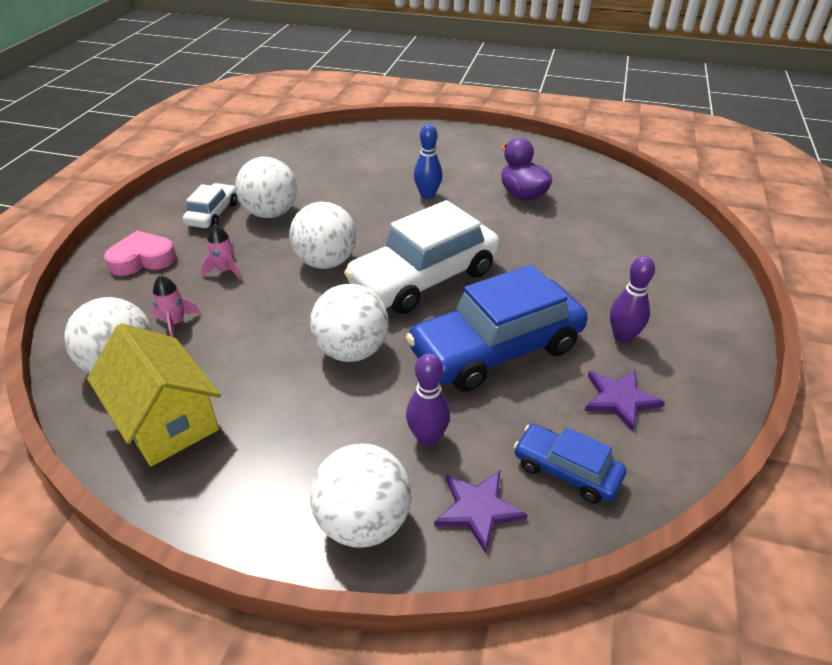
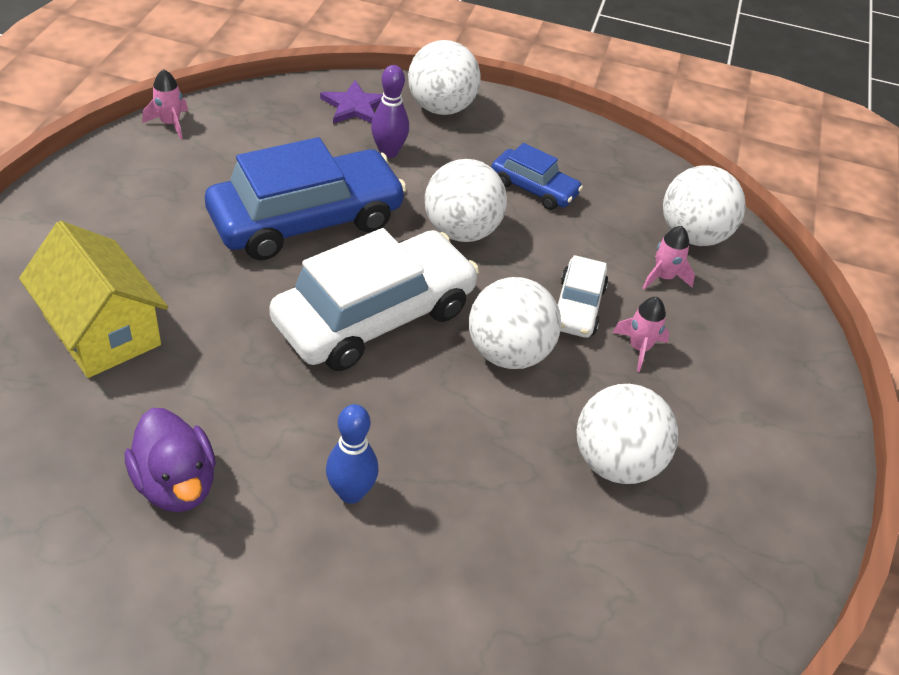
camera: 175 degrees right, 5 degrees up
(142, 259) = (760, 376): pink heart -> none
(166, 420) = (621, 184): yellow house -> yellow house (102, 330)
(213, 214) = (709, 466): white car -> white car (577, 307)
(566, 470) = (277, 121): blue car -> blue car (534, 188)
(619, 399) = (200, 165): purple star -> none
(622, 337) = (159, 221): purple bowling pin -> none
(683, 452) = (170, 123): none -> pink rocket

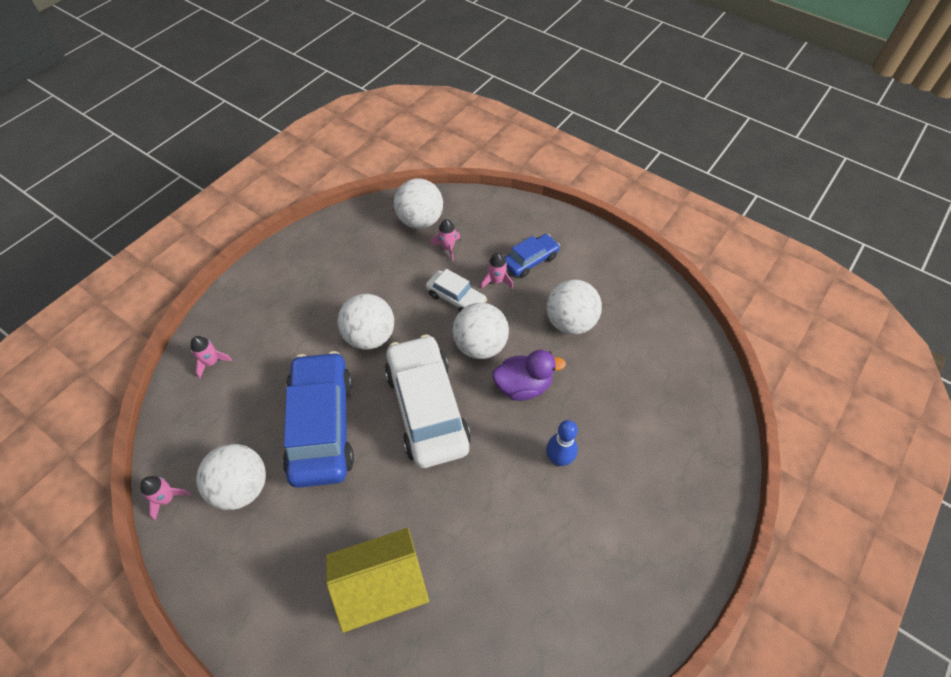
camera: 65 degrees left, 10 degrees up
(176, 484) = (528, 558): purple duck -> purple duck (523, 386)
(354, 106) = (211, 362): purple star -> pink rocket
(388, 152) = (273, 355): purple bowling pin -> none
(441, 108) = (240, 309): white ball -> white ball (241, 487)
(534, 188) = (347, 283): blue car -> blue car (530, 260)

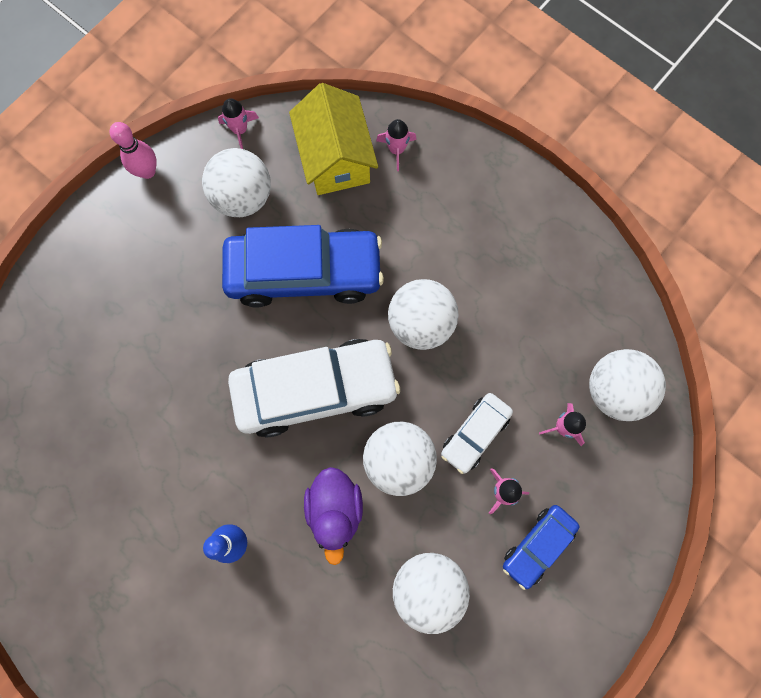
camera: 95 degrees right, 20 degrees up
(198, 589) = (147, 171): none -> pink bowling pin
(381, 586) = (123, 338): yellow house -> yellow house (335, 158)
(530, 260) = (537, 545): blue car -> blue car turned 75 degrees clockwise

